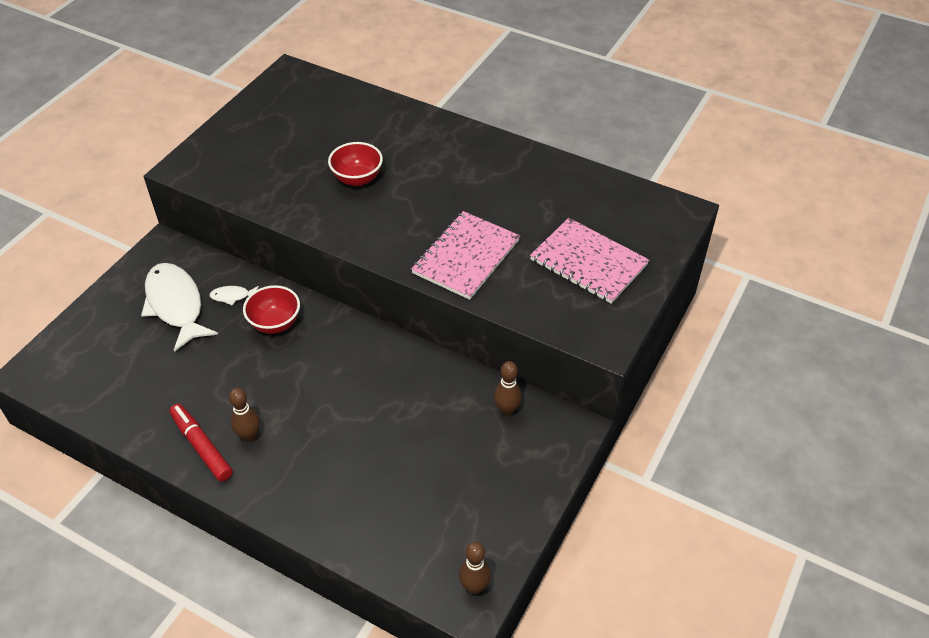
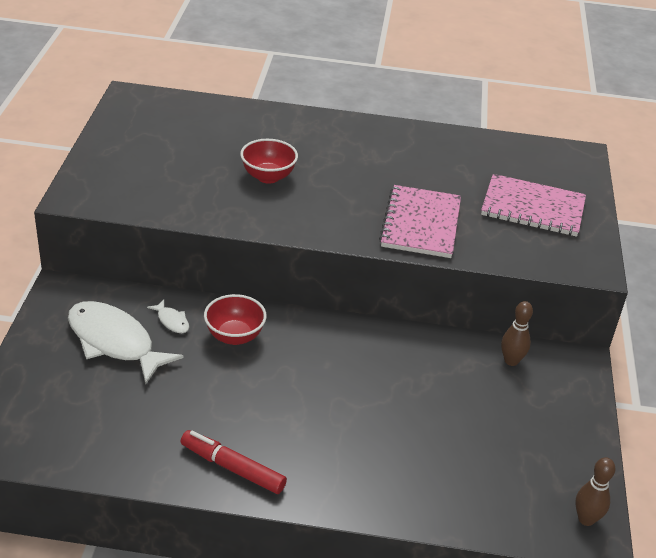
camera: 25 degrees left, 10 degrees down
(232, 296) = (172, 321): white fish -> white fish turned 105 degrees counterclockwise
(249, 436) = (277, 445): brown bowling pin -> none

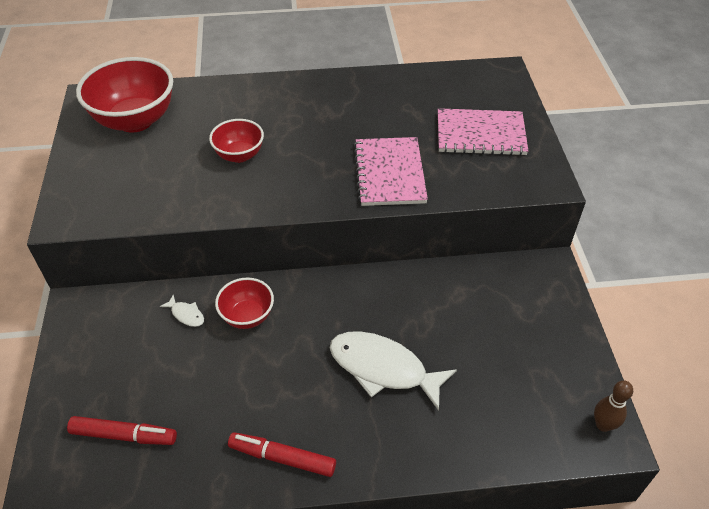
camera: 10 degrees left, 10 degrees up
(80, 411) = (124, 435): none -> red marker
(114, 342) = (138, 350): white fish -> white fish (383, 368)
(171, 125) = (135, 120): none -> red bowl
(511, 361) = (494, 280): brown bowling pin -> none

